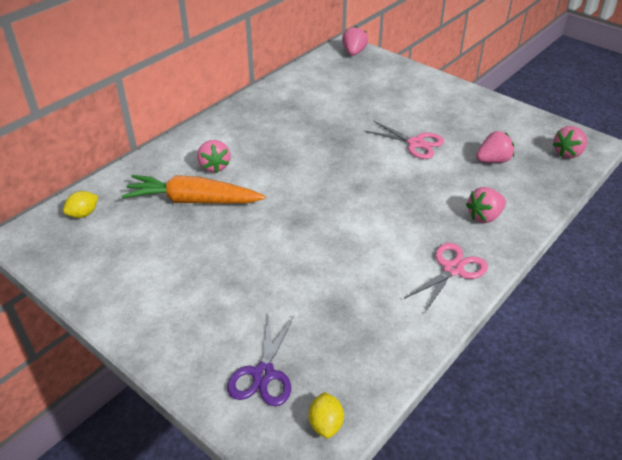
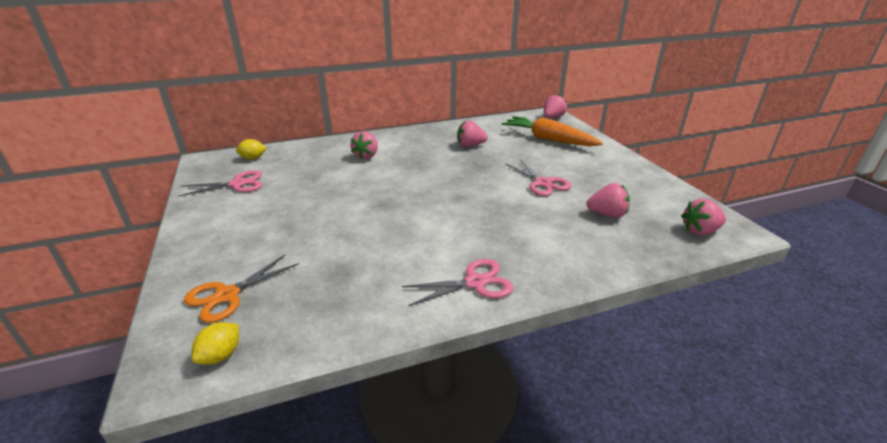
camera: 30 degrees right, 10 degrees down
(111, 255) = (237, 184): none -> pink scissors
(193, 201) = (327, 170): orange carrot -> orange carrot (548, 139)
(263, 374) = (227, 295): purple scissors -> orange scissors
(484, 216) = (553, 253): pink strawberry -> pink strawberry (470, 145)

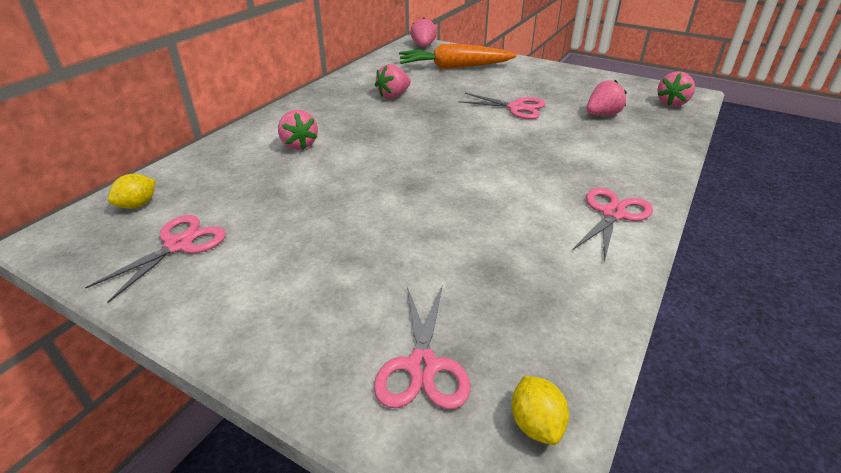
camera: 40 degrees left, 5 degrees up
(227, 295) = (422, 366): orange scissors -> pink scissors

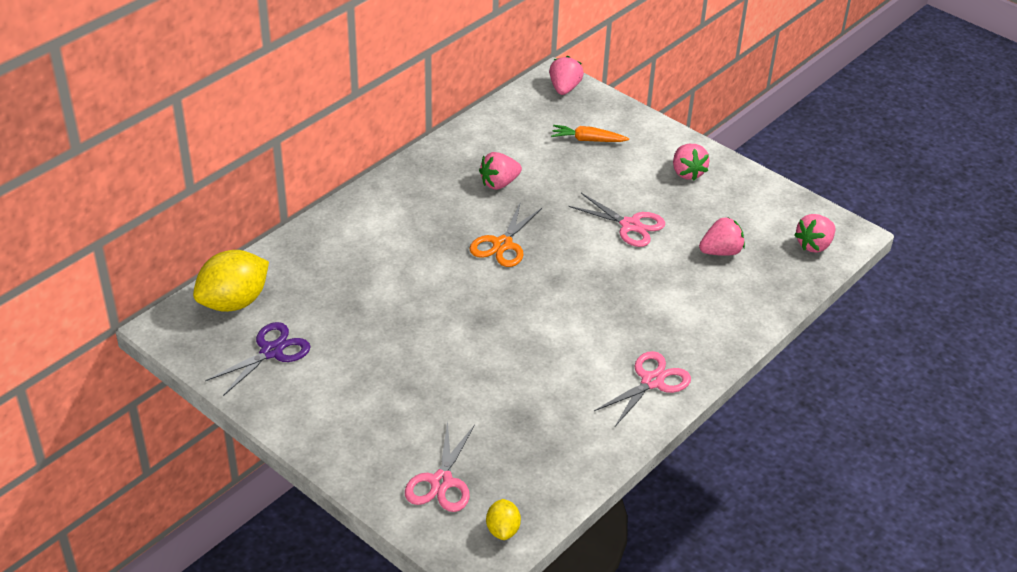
camera: 10 degrees right, 5 degrees up
(138, 205) = (234, 302): yellow lemon -> yellow lemon, size x1.98
(178, 245) = (271, 351): pink scissors -> purple scissors
(299, 145) = (384, 247): pink strawberry -> pink strawberry (687, 173)
(411, 131) = (502, 244): none -> orange scissors
(454, 67) = (587, 140): orange carrot -> orange carrot, size x0.53

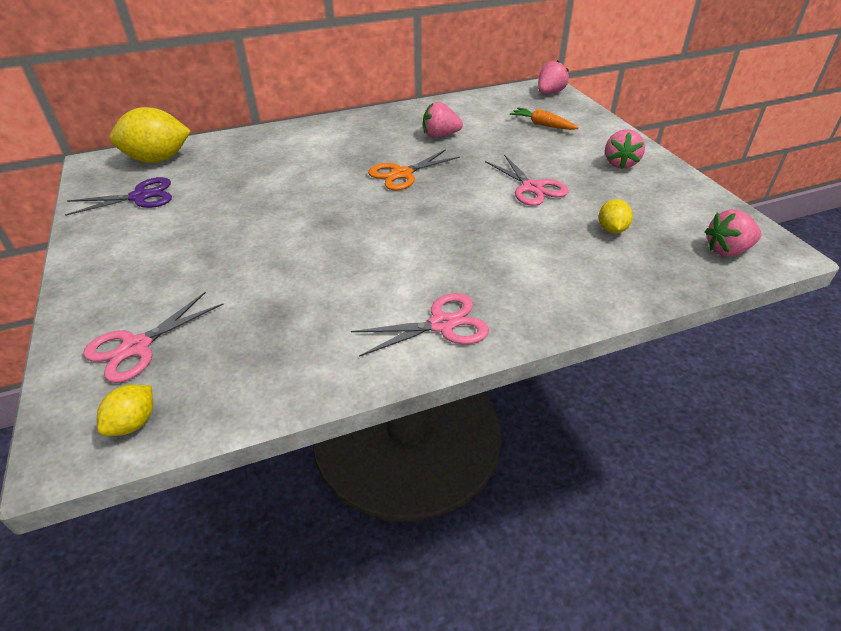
camera: 30 degrees right, 0 degrees up
(721, 252) = (611, 229): pink strawberry -> yellow lemon

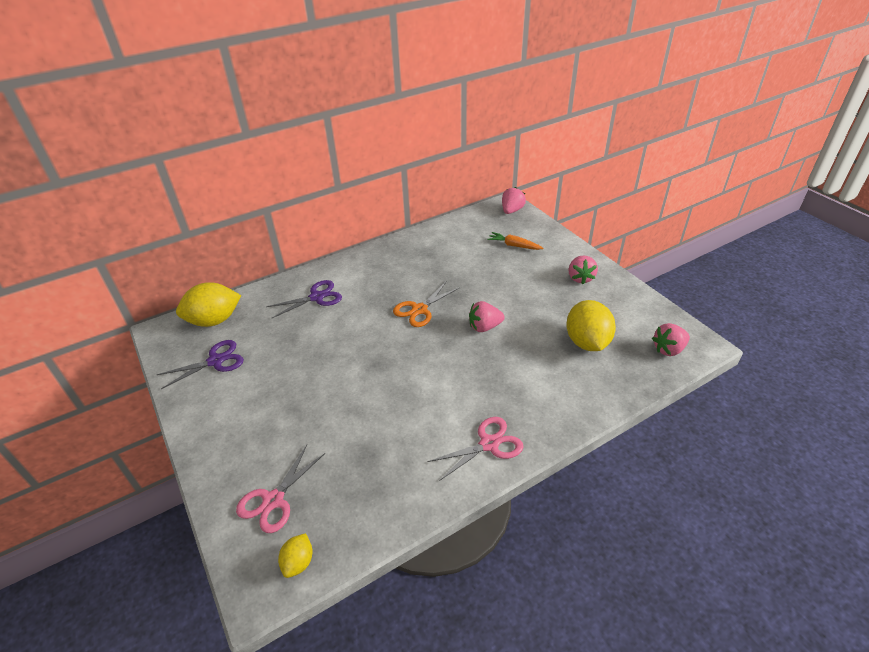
camera: 10 degrees left, 0 degrees up
(284, 150) = (317, 297): none -> purple scissors
(440, 135) = (438, 266): pink strawberry -> pink strawberry (484, 327)
(532, 188) = (521, 310): pink scissors -> none
(611, 229) = (587, 342): yellow lemon -> yellow lemon, size x1.98

